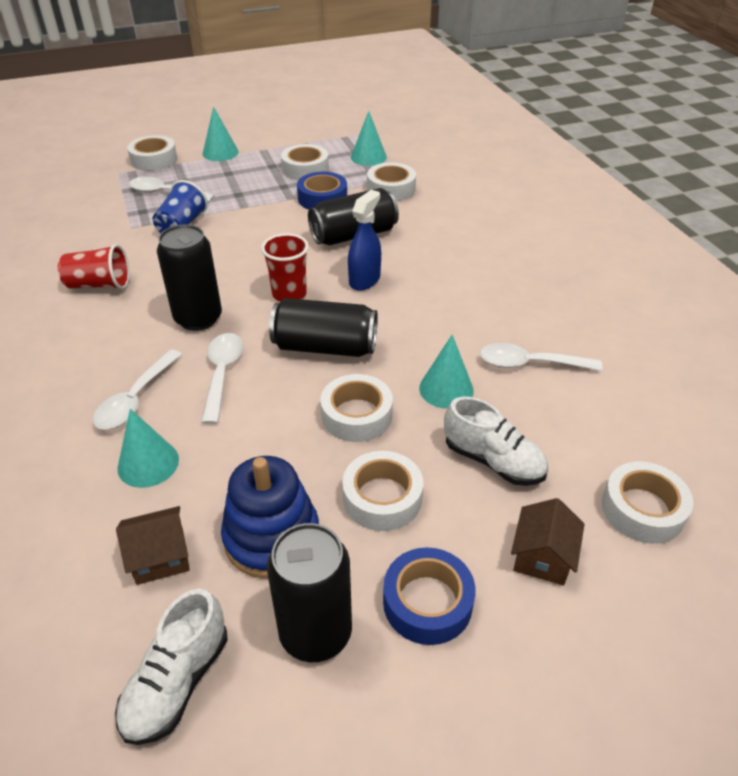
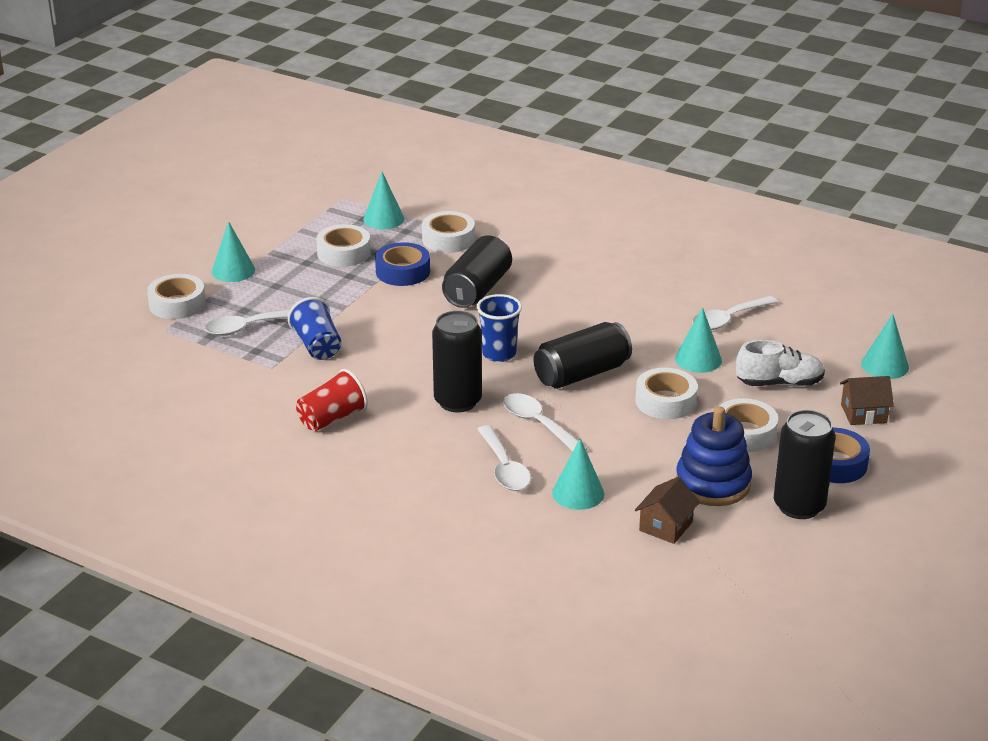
camera: 40 degrees left, 10 degrees down
(177, 682) = (762, 562): white shoe -> none
(289, 294) = (499, 354): red cup -> blue cup
(364, 280) = (539, 318): blue spray bottle -> none
(542, 557) = (863, 413): brown house -> brown house turned 75 degrees counterclockwise
(642, 509) = (885, 365): white tape -> turquoise cone

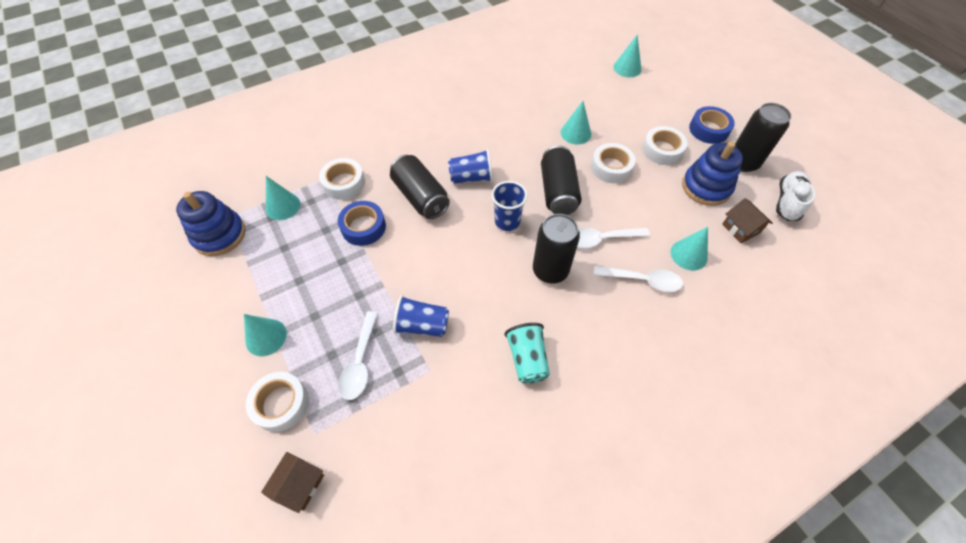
camera: 60 degrees left, 25 degrees up
(317, 202) = (219, 235): none -> blue stacking toy
(332, 418) = (527, 359): red cup -> turquoise cup
(344, 253) = (307, 250): white tape -> none
(540, 311) = (471, 177): none -> blue cup
(728, 319) = (543, 101): white spoon -> none
(779, 383) = (620, 113): white shoe -> white shoe (787, 202)
(863, 413) = (667, 97): brown house -> brown house (300, 484)

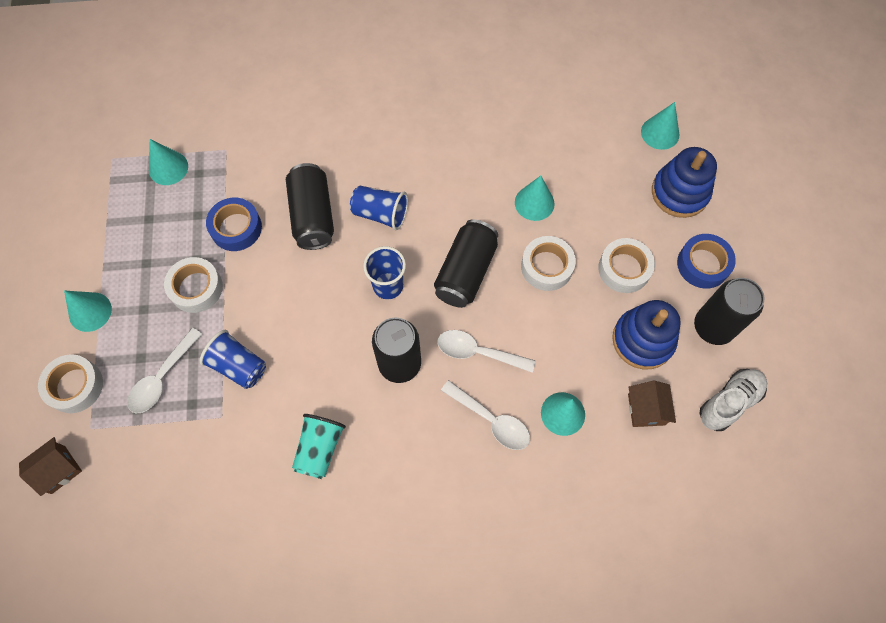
camera: 25 degrees right, 10 degrees up
(219, 235) = (94, 177): blue stacking toy -> blue stacking toy (679, 192)
(344, 183) = (242, 164): white tape -> white tape (196, 288)

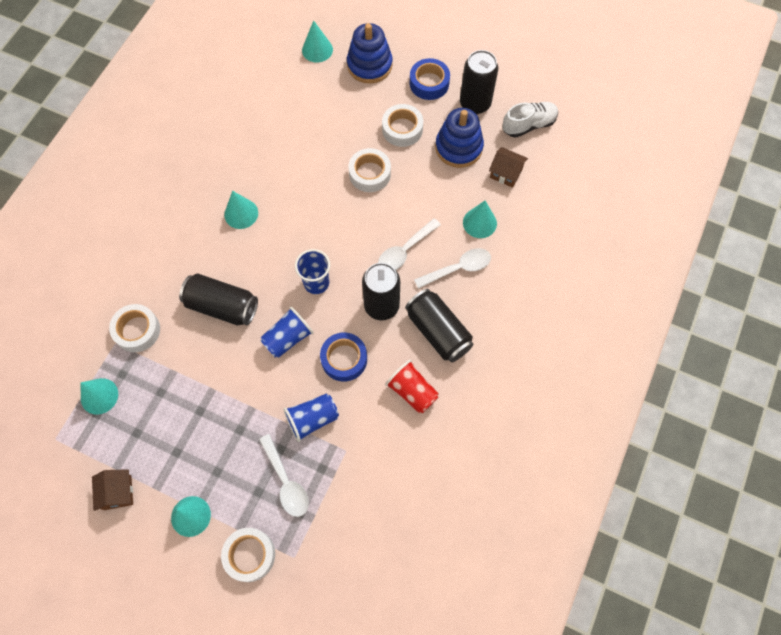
camera: 60 degrees left, 0 degrees up
(58, 469) = (313, 597): brown house -> brown house (117, 492)
(196, 288) = (226, 422): white tape -> white tape (137, 330)
(236, 228) = (193, 368): blue tape -> blue tape (344, 359)
(319, 449) = (412, 391): turquoise cup -> red cup
(380, 214) = (254, 258): blue cup -> blue cup (288, 338)
(466, 272) = (340, 226): black can -> black can (438, 331)
(534, 203) = (316, 154): turquoise cone -> turquoise cone (241, 213)
(729, 402) = (529, 125): white shoe -> white shoe turned 75 degrees clockwise

